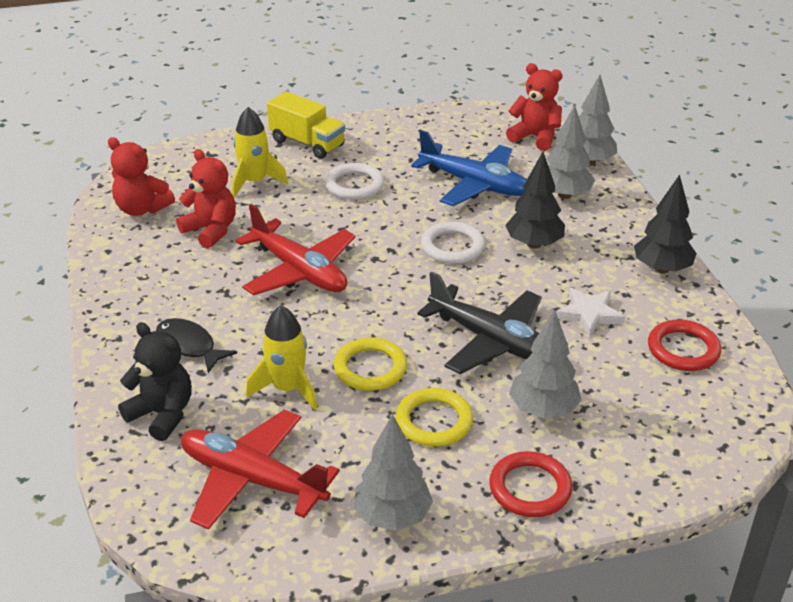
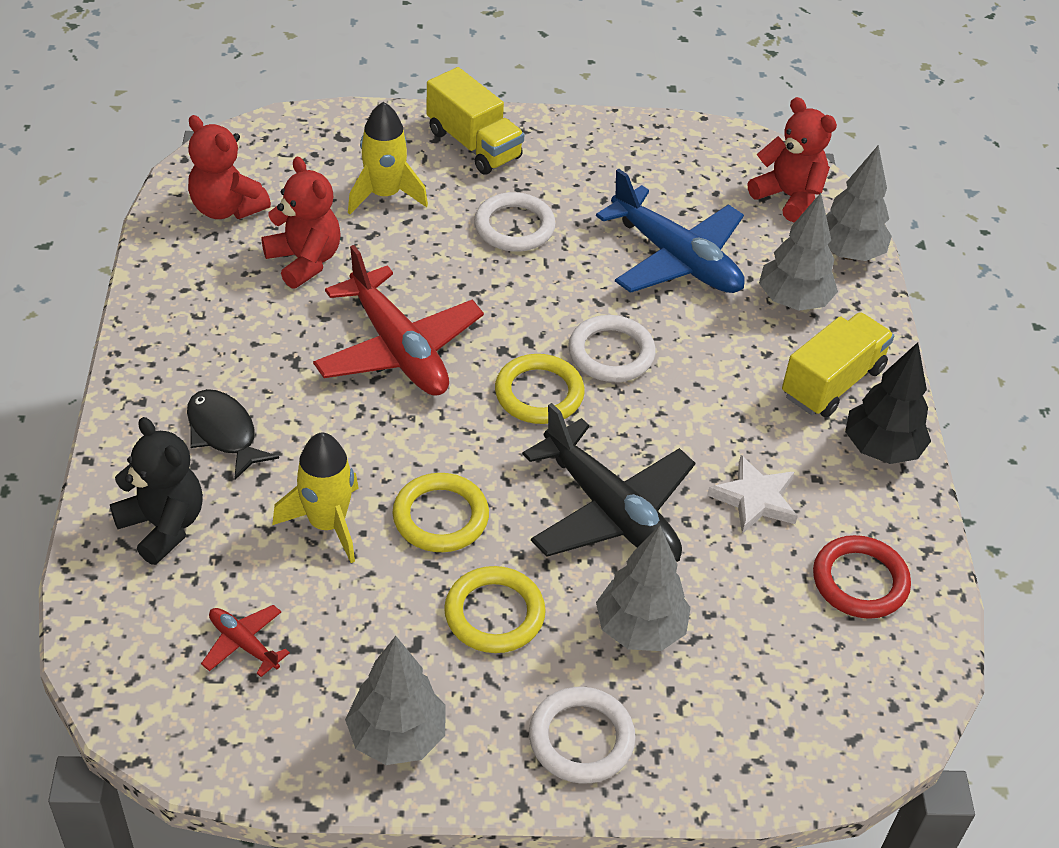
camera: 10 degrees right, 10 degrees up
(252, 479) = (243, 644): red plane -> red plane, size x0.45
(411, 279) = (539, 393): none -> yellow ring
(530, 488) = (581, 739): red ring -> white ring
(534, 244) = (722, 372): black tree -> none
(611, 236) = (832, 382): none -> yellow truck

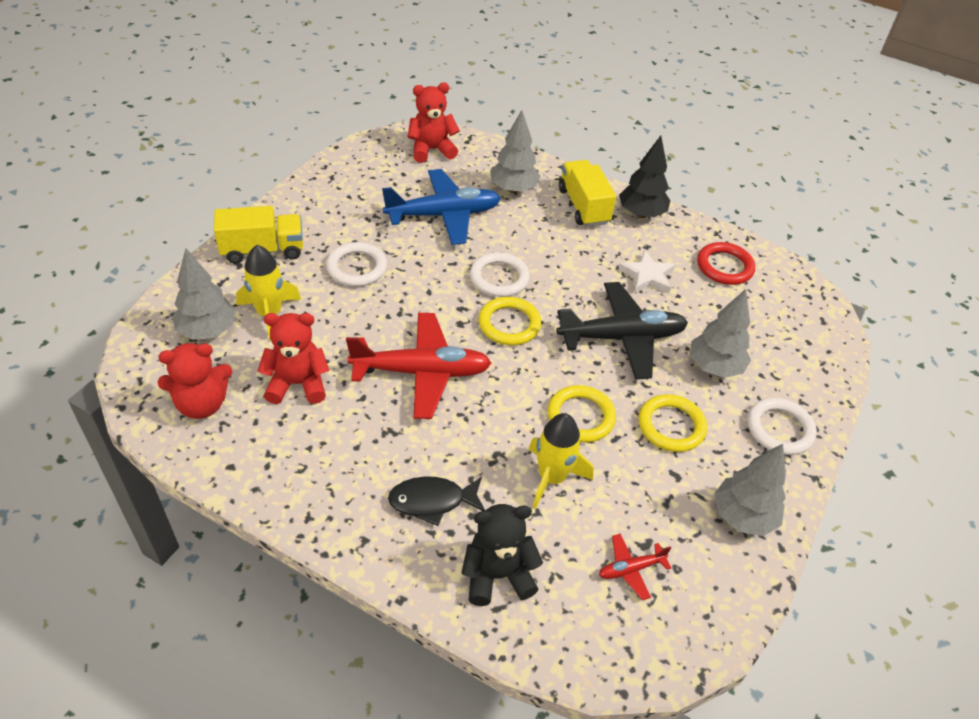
camera: 60 degrees left, 0 degrees up
(848, 253) = (493, 152): grey tree -> grey tree (208, 331)

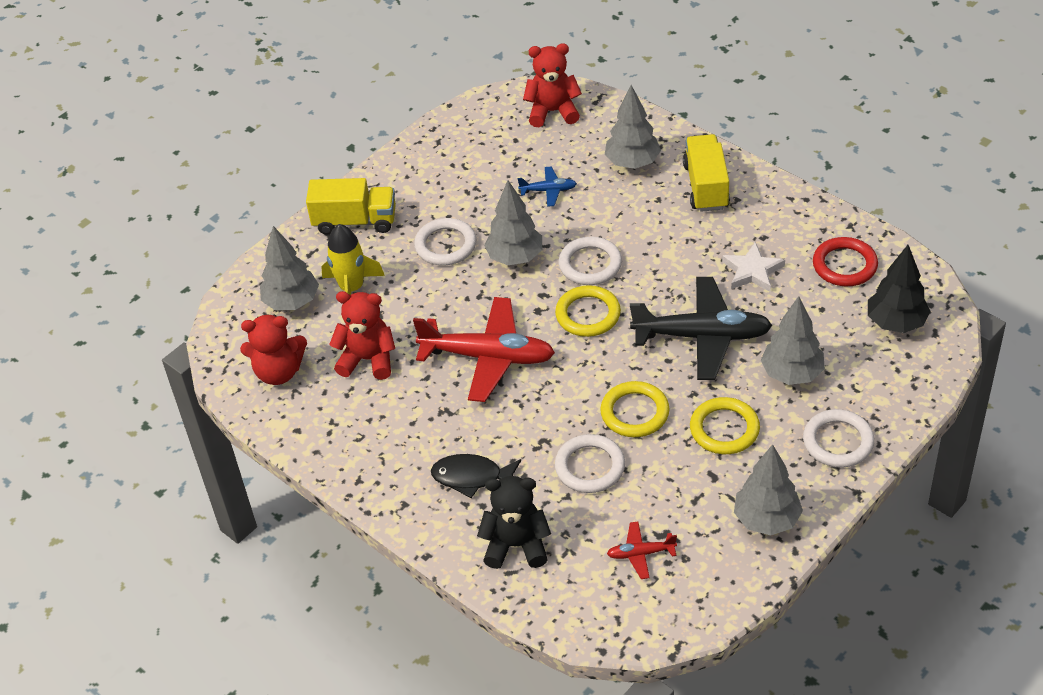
camera: 20 degrees right, 0 degrees up
(426, 275) = (515, 257): none -> grey tree
(444, 215) = (548, 190): blue plane -> blue plane, size x0.45
(552, 477) = (590, 467): yellow rocket -> white ring
(641, 214) = (769, 198): black tree -> black tree (896, 323)

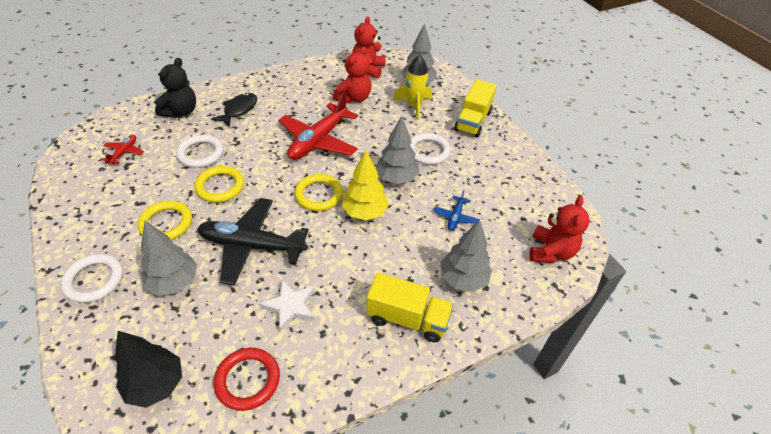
camera: 105 degrees right, 0 degrees up
(590, 264) = (364, 212): white ring -> yellow tree
(702, 336) = (251, 246): black plane -> black plane turned 75 degrees clockwise
(766, 520) = (82, 214): grey tree -> none

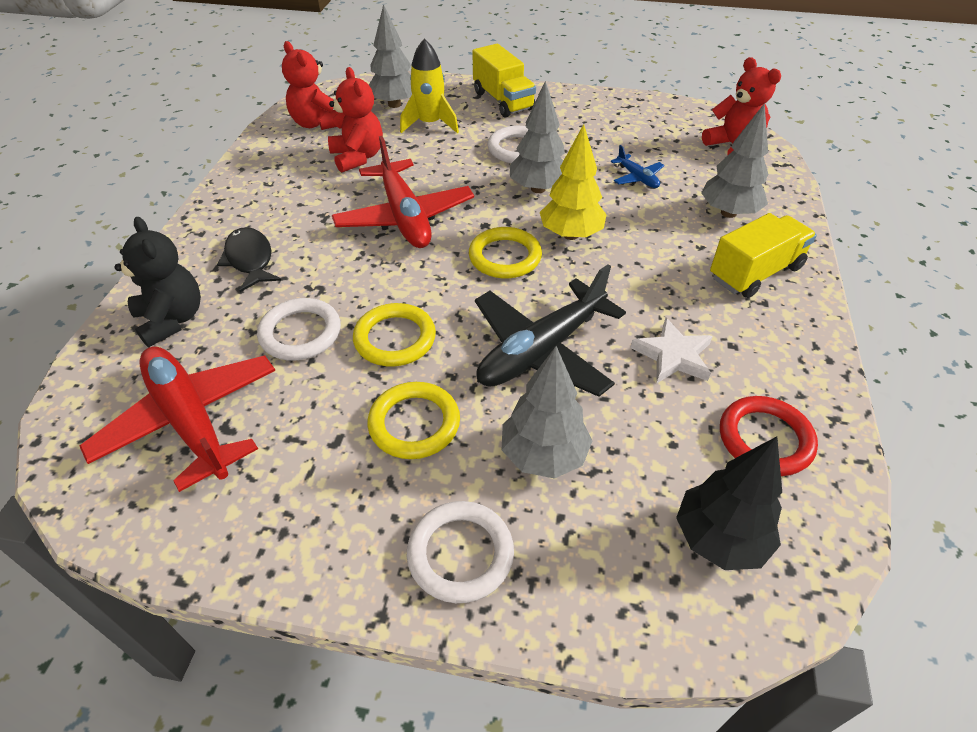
camera: 50 degrees left, 0 degrees up
(124, 152) = (190, 420): red plane -> red plane, size x2.20

